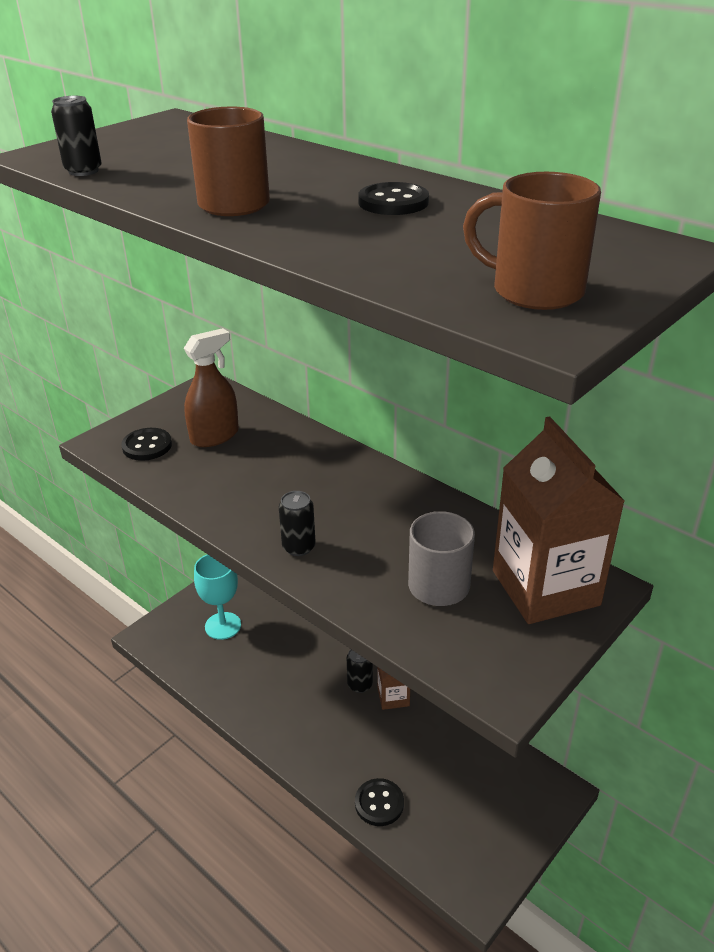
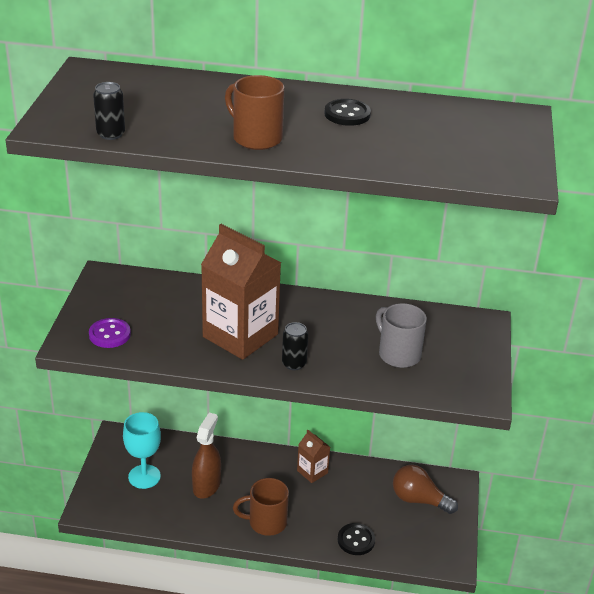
camera: 35 degrees left, 0 degrees up
(147, 446) = (109, 334): black button -> purple button
(214, 436) = (153, 310): brown spray bottle -> brown spray bottle (206, 485)
(360, 684) = (283, 474): black can -> none
(493, 790) = (419, 500): none -> brown light bulb
(534, 291) = (491, 158): brown mug -> brown mug (266, 522)
(545, 588) = (458, 334): brown carton -> brown carton (240, 335)

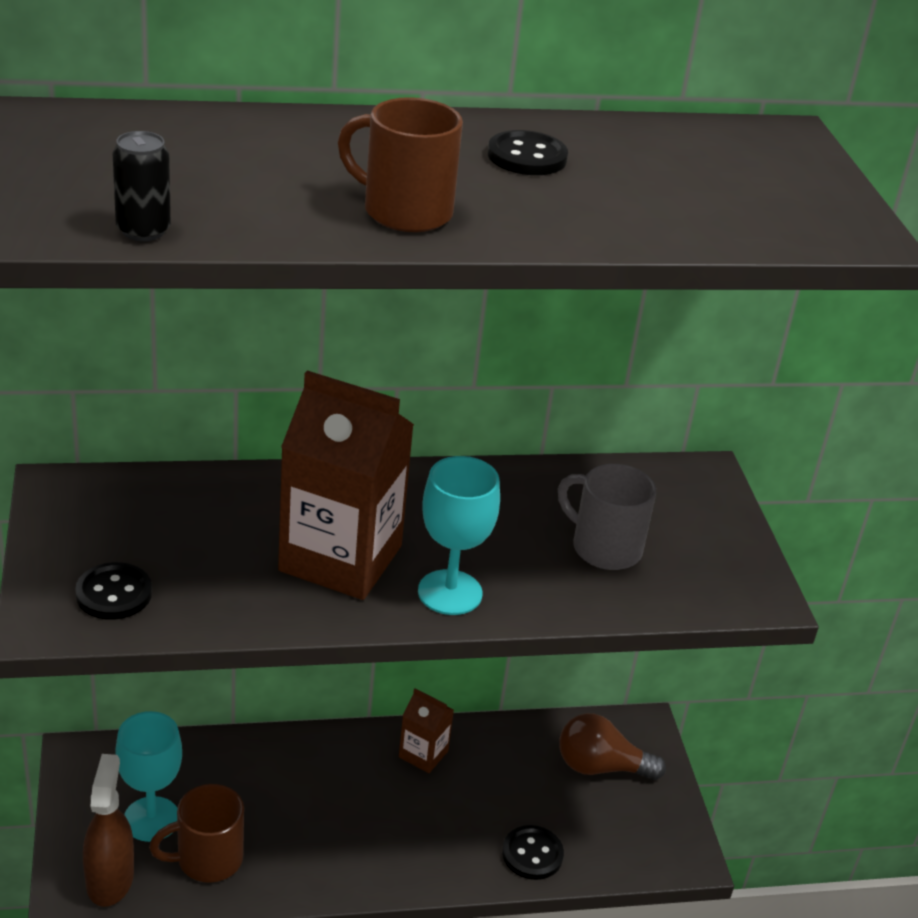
camera: 20 degrees left, 0 degrees up
(109, 334) = (114, 594): purple button -> black button
(206, 485) = (262, 813): brown spray bottle -> brown spray bottle (110, 879)
(266, 522) = (381, 855): brown mug -> brown mug (207, 859)
(294, 364) = (450, 592): black can -> turquoise goblet

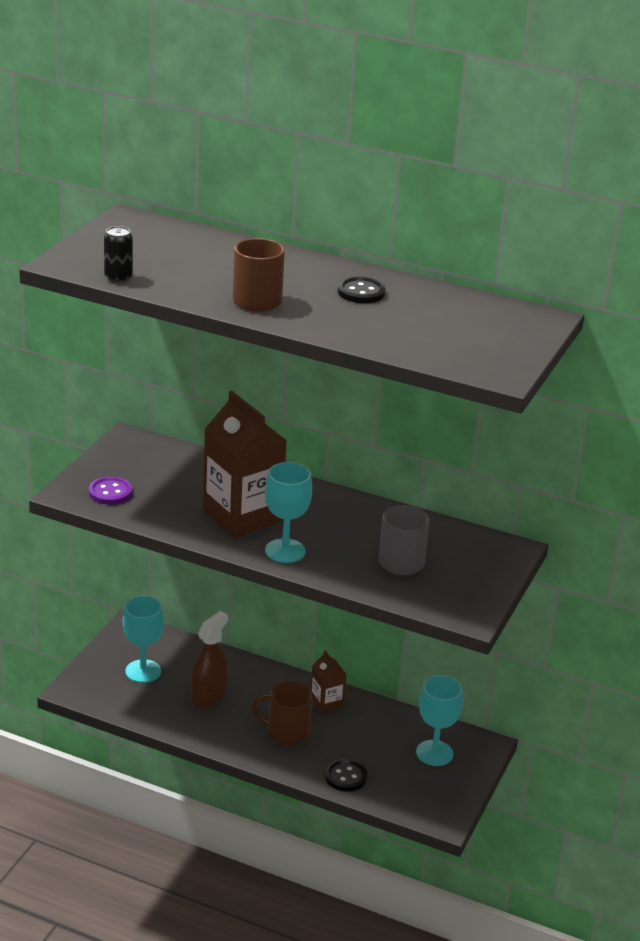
camera: 35 degrees right, 5 degrees down
(110, 879) = (98, 689): brown spray bottle -> brown spray bottle (209, 696)
(114, 594) = (110, 492): black button -> purple button
(207, 859) = (157, 701): brown mug -> brown mug (286, 732)
(601, 767) = (434, 753): brown light bulb -> turquoise goblet

